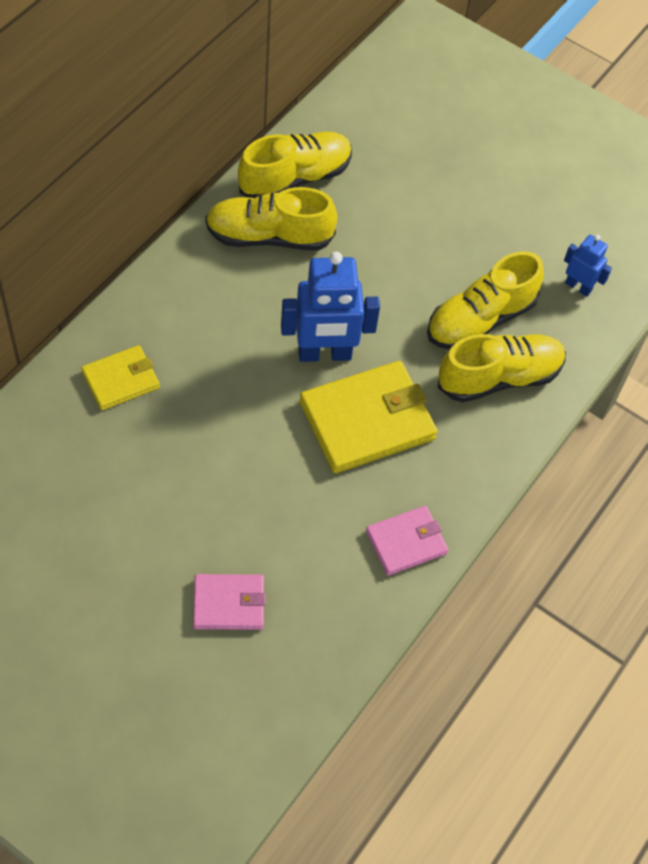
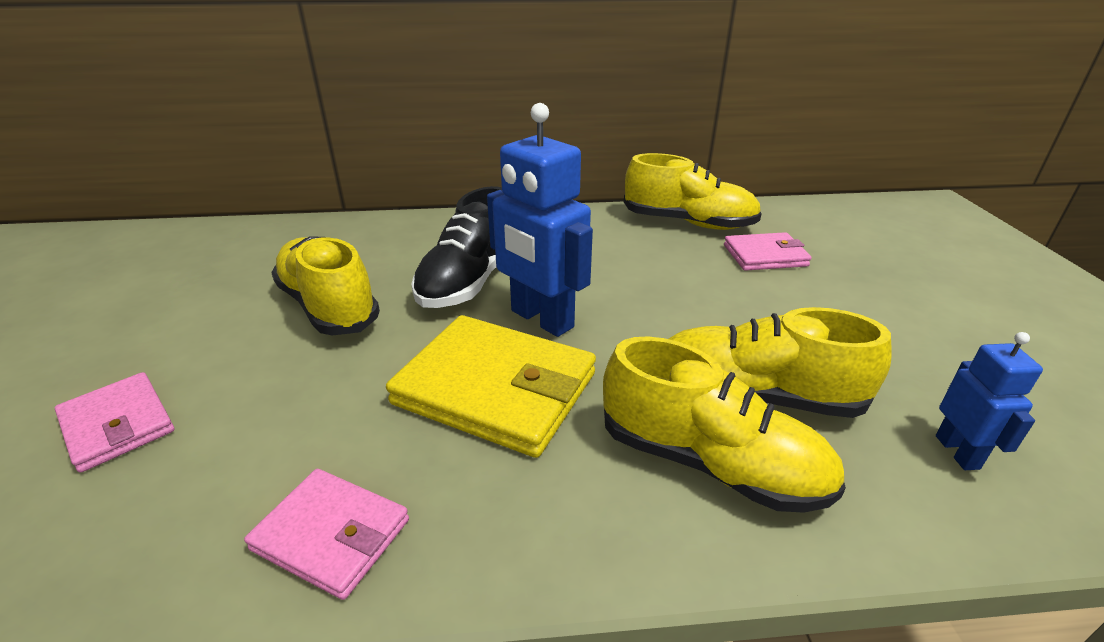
camera: 55 degrees right, 25 degrees down
(121, 380) = (374, 245): yellow wallet -> none
(239, 358) = (469, 281): none -> black shoe
(269, 237) = (615, 238): yellow shoe -> yellow shoe (328, 306)
(378, 184) = (765, 255): none -> pink wallet

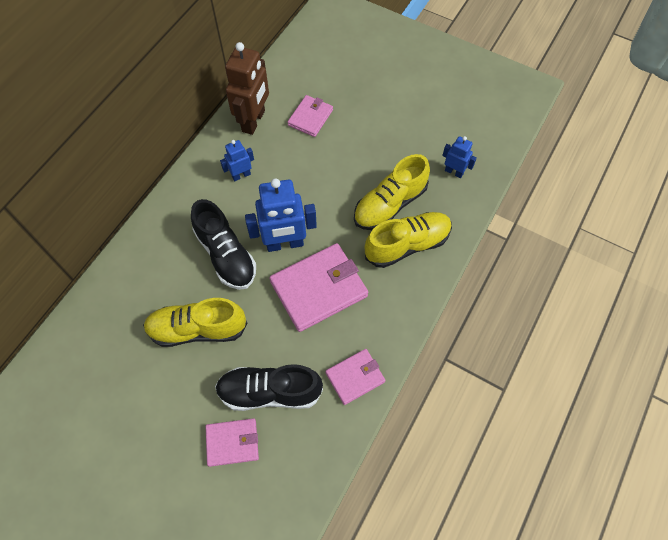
camera: 55 degrees left, 30 degrees up
(243, 424) = (270, 392): none -> black shoe
(495, 388) = (319, 289): yellow wallet -> pink wallet
(601, 244) = (241, 175): none -> blue robot
(688, 223) = (254, 121): yellow shoe -> brown robot

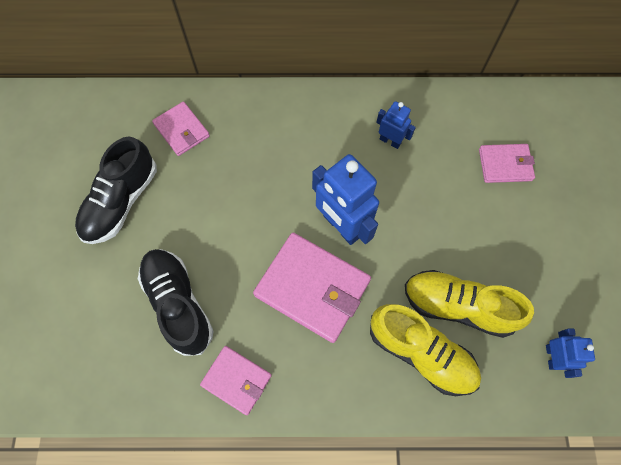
camera: 60 degrees right, 5 degrees up
(197, 329) = (206, 201): yellow shoe -> none
(226, 255) = (296, 180): black shoe -> black shoe (121, 202)
(232, 442) = (113, 298): pink wallet -> pink wallet (182, 130)
(254, 121) = (459, 115): brown robot -> none

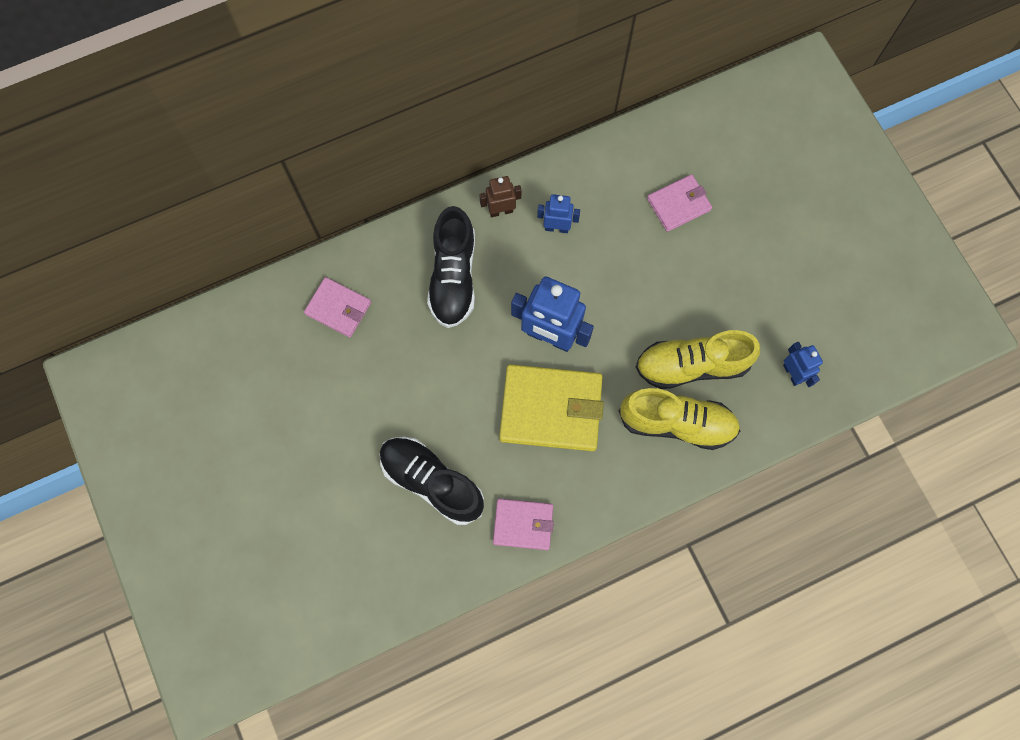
camera: 25 degrees left, 5 degrees up
(121, 202) = (318, 410): black shoe -> black shoe (453, 277)
(312, 288) = (551, 409): pink wallet -> yellow wallet
(350, 110) = (501, 211): none -> brown robot

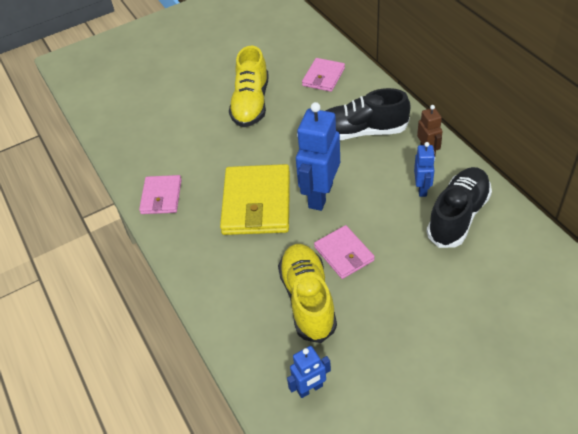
camera: 90 degrees right, 25 degrees down
(432, 482) = (195, 142): black shoe -> black shoe (458, 216)
(677, 423) = (250, 292): yellow shoe -> yellow shoe (251, 103)
(678, 204) = (473, 276): pink wallet -> pink wallet (344, 254)

